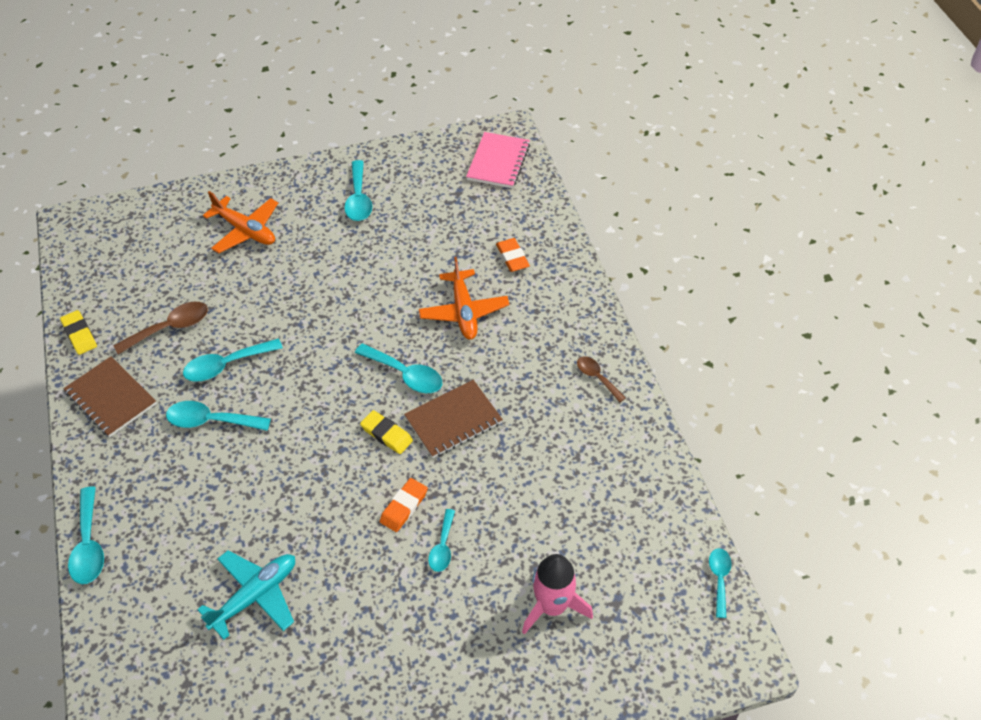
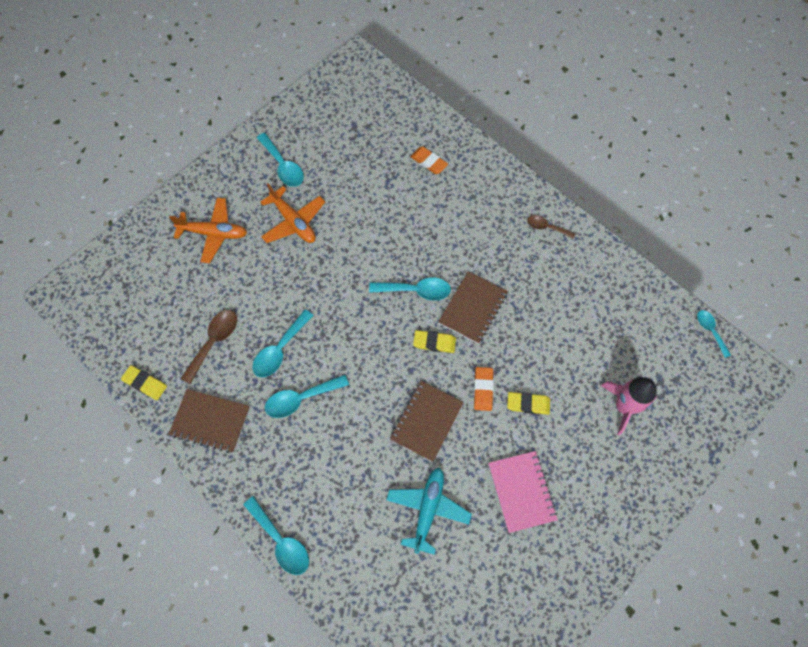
camera: 30 degrees left, 15 degrees up
(319, 507) = (426, 421): none -> brown notebook
(442, 547) = (528, 404): turquoise spoon -> yellow eraser
(464, 311) = (423, 221): orange plane -> orange plane (293, 222)
(498, 162) = (367, 88): pink notebook -> pink notebook (522, 491)

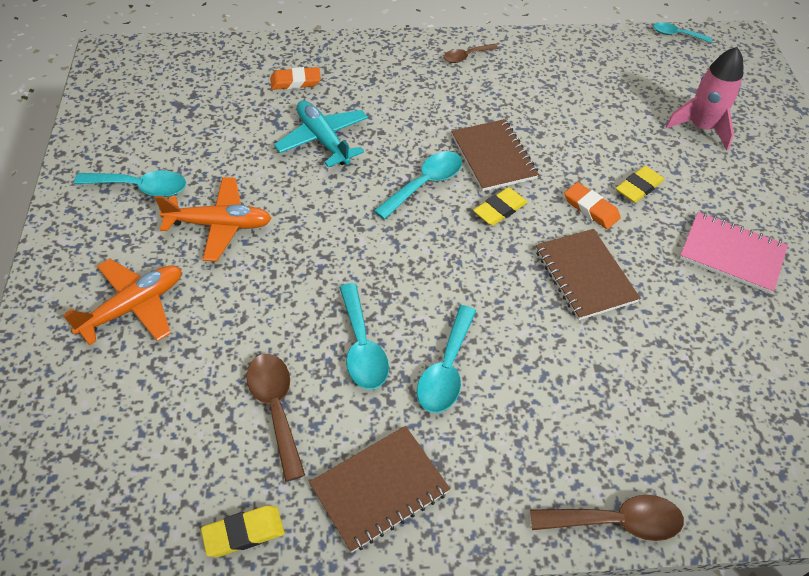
camera: 50 degrees left, 15 degrees down
(281, 541) = (616, 521): turquoise spoon -> brown spoon
(428, 509) = (690, 344): turquoise plane -> turquoise plane (323, 140)

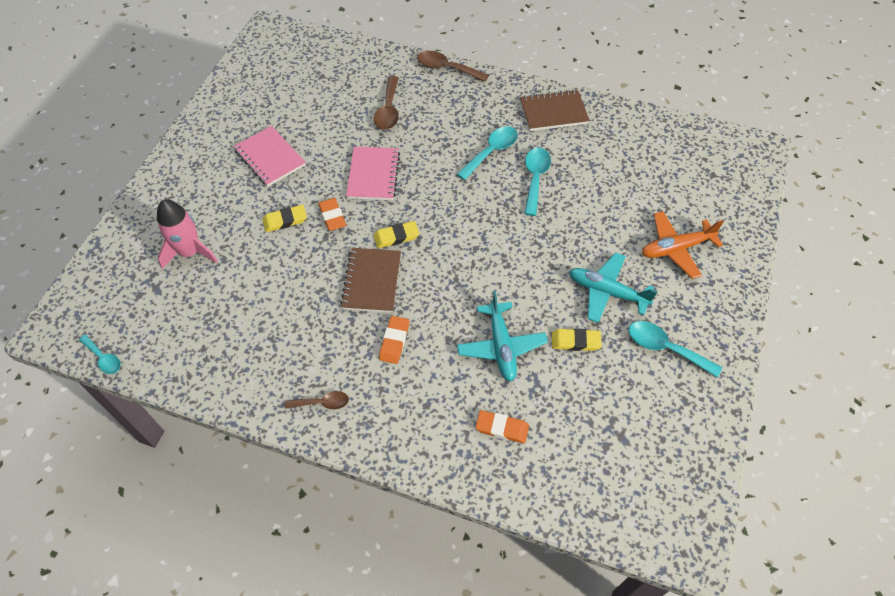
camera: 155 degrees left, 5 degrees up
(219, 225) = (607, 292): orange plane -> turquoise plane
(244, 533) = (627, 116): yellow eraser -> yellow eraser (575, 341)
(276, 408) = (596, 163): brown spoon -> brown spoon (388, 110)
(425, 184) = (438, 275): turquoise spoon -> none
(433, 114) = (394, 341): none -> orange eraser
(584, 276) = (373, 175): brown notebook -> pink notebook

